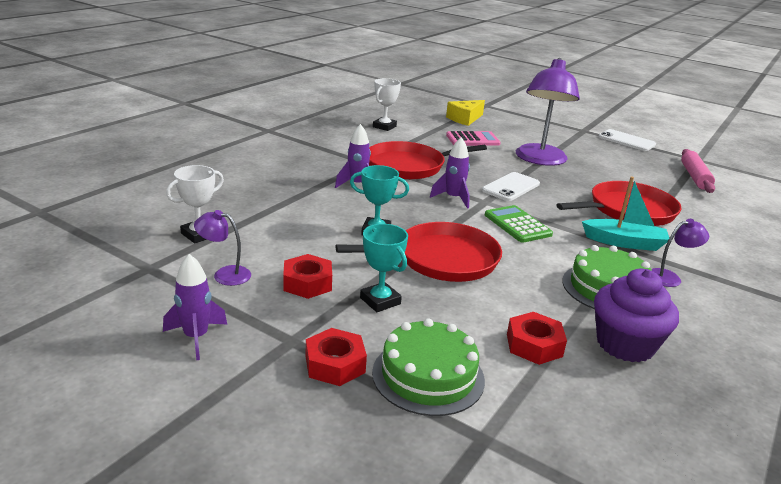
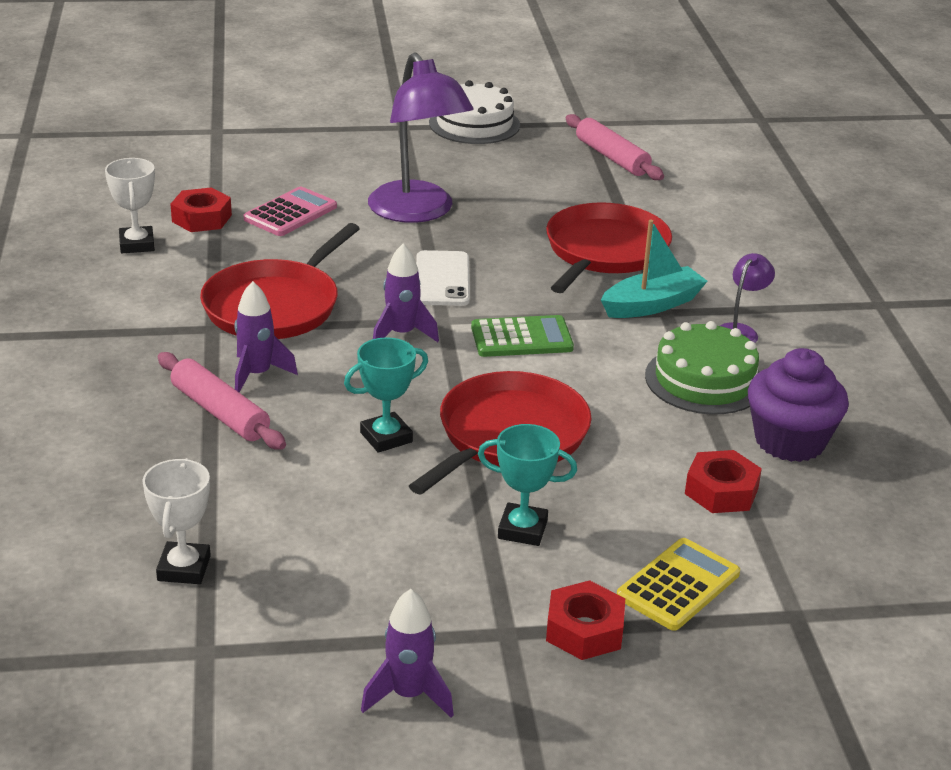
camera: 40 degrees left, 5 degrees up
(224, 274) = (310, 602): purple lamp -> none
(307, 283) = (418, 555): red nut -> red nut (201, 218)
(316, 190) = (220, 412): none -> pink rolling pin
(428, 376) = (678, 585): green cake -> yellow calculator
(465, 119) = (226, 174): yellow cheese -> none
(517, 225) = (521, 338): green calculator -> green calculator turned 150 degrees clockwise
(626, 141) = (474, 124): white phone -> white cake

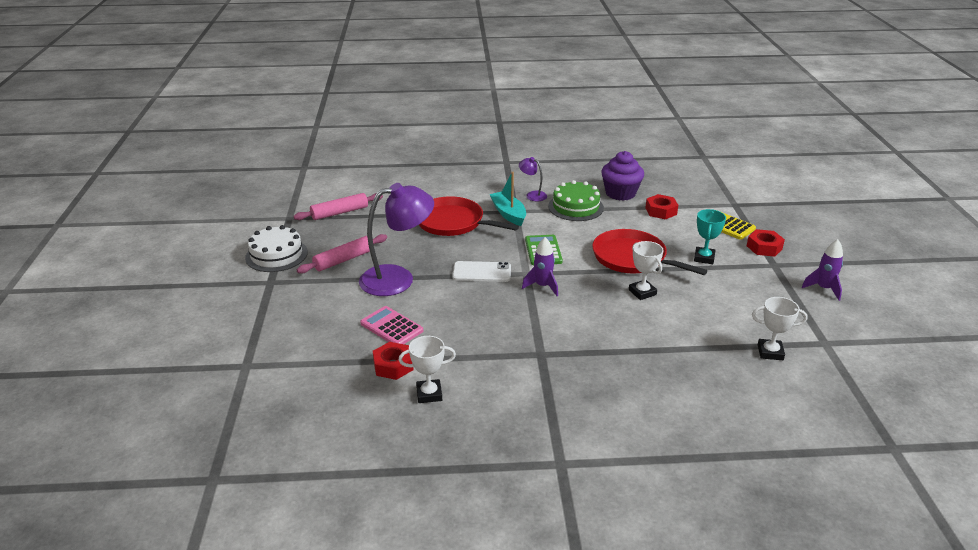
camera: 85 degrees left, 0 degrees up
(220, 412) = (631, 347): pink rolling pin -> pink rolling pin (344, 260)
(257, 375) = (591, 335): purple rocket -> none
(275, 306) = (513, 330): red pan -> none
(386, 437) = (642, 292): turquoise trophy -> white trophy

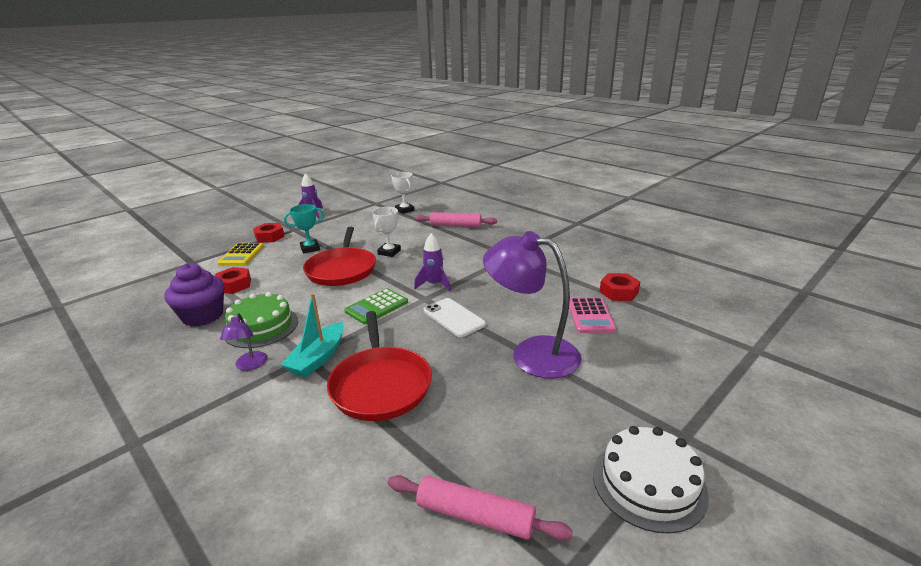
camera: 130 degrees left, 5 degrees down
(344, 260) = (562, 412): pink rolling pin -> pink rolling pin (455, 225)
(429, 394) = (611, 269): white trophy -> none

